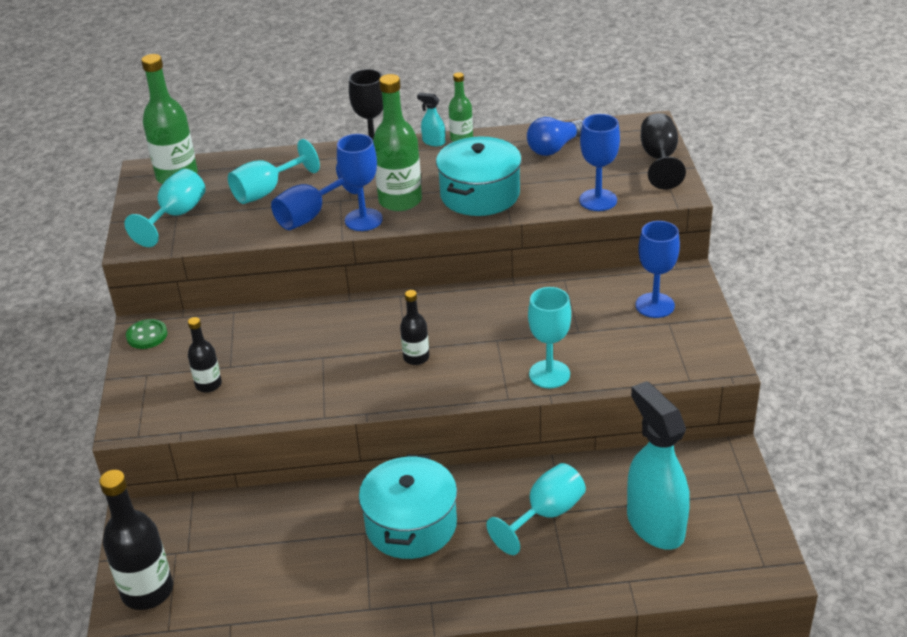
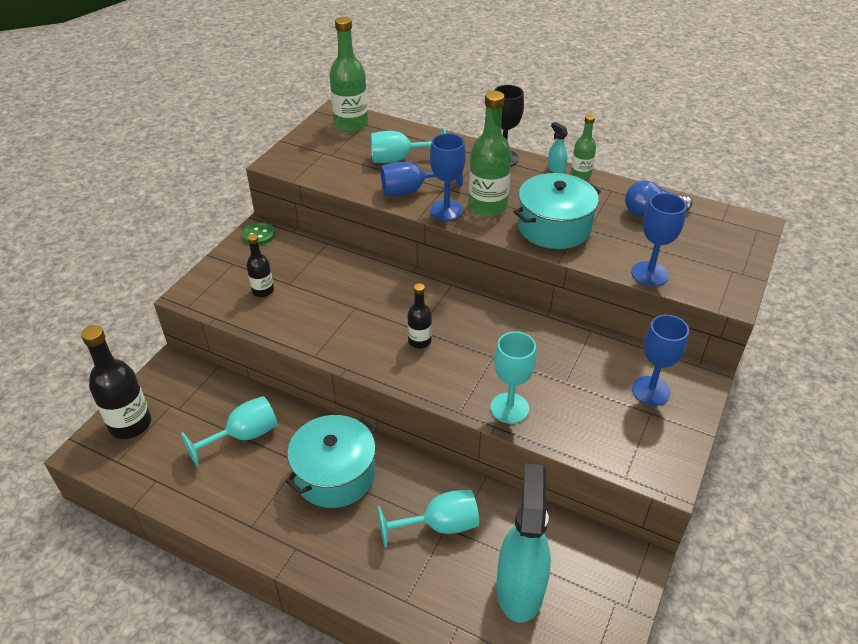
camera: 30 degrees right, 5 degrees up
(176, 216) = (323, 153): turquoise goblet -> turquoise goblet (243, 436)
(659, 159) = (738, 260): black goblet -> none

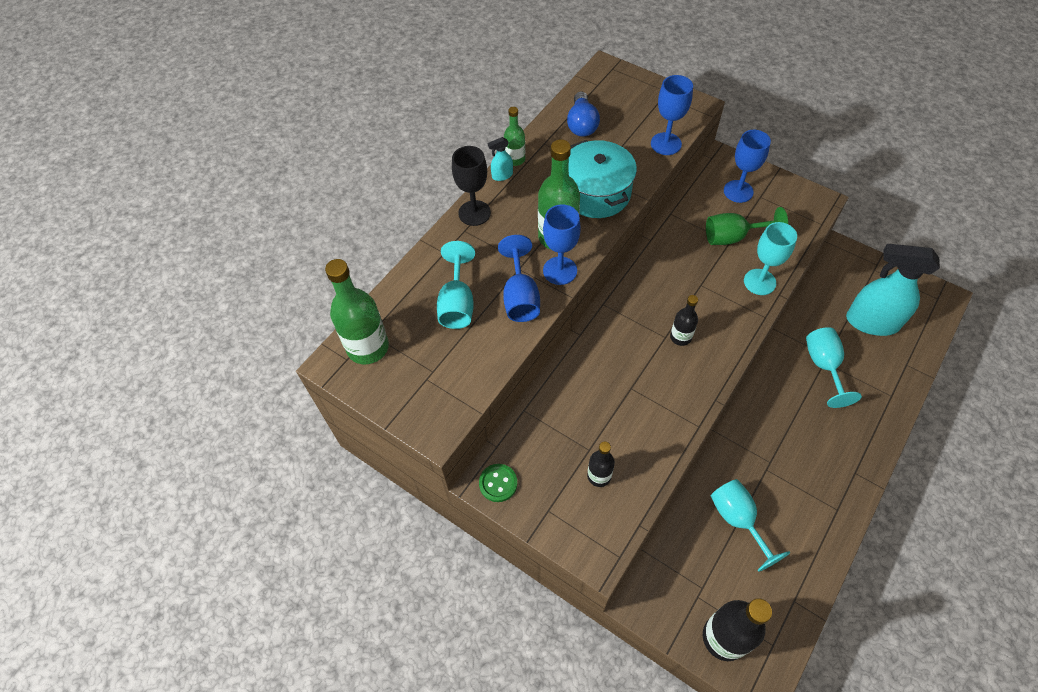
camera: 80 degrees left, 15 degrees up
(335, 474) = (779, 440): turquoise pot -> none
(572, 385) = (733, 237): none -> green goblet

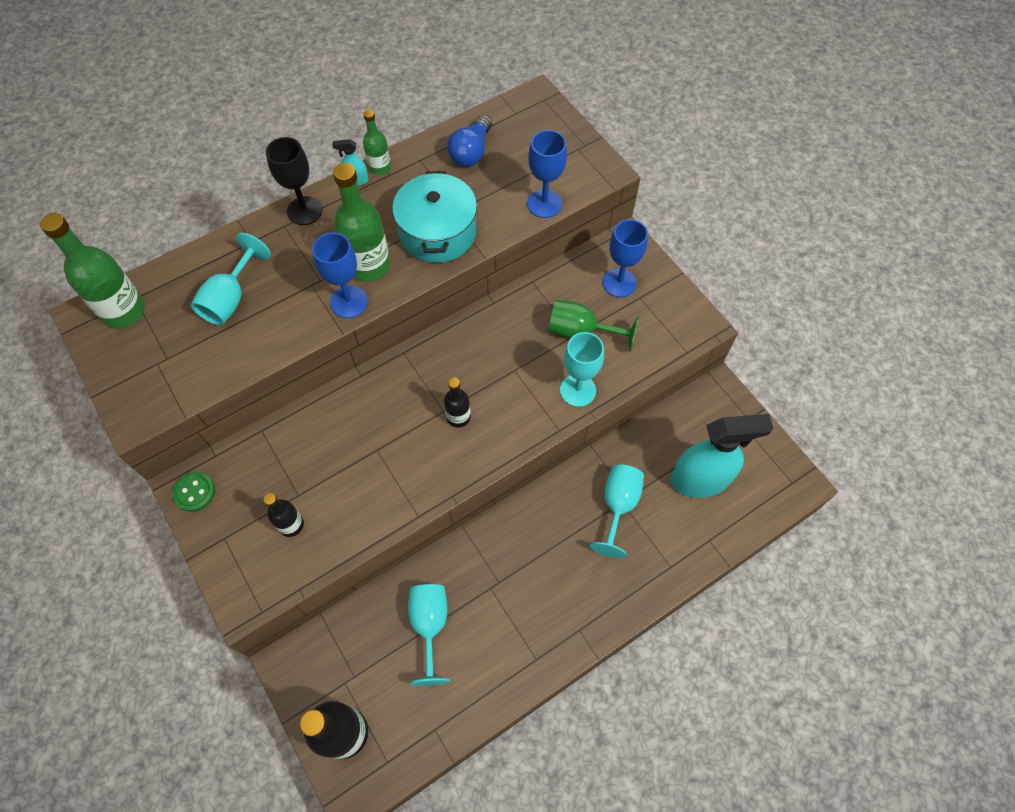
camera: 20 degrees right, 5 degrees up
(520, 297) = (294, 315): blue goblet -> none
(871, 322) = (700, 479): turquoise spray bottle -> turquoise spray bottle turned 135 degrees clockwise

